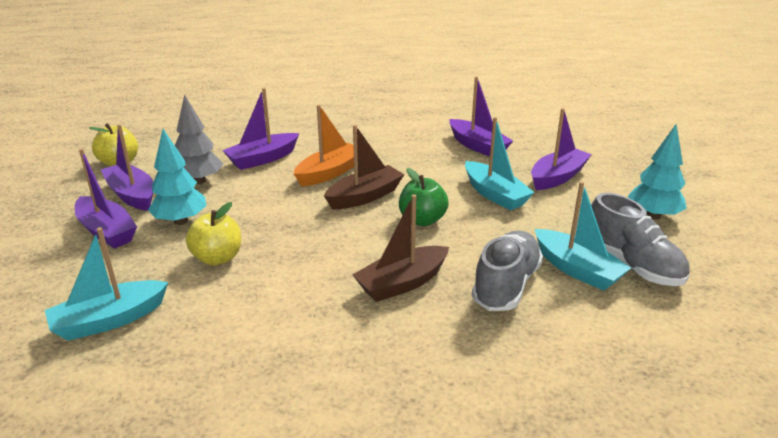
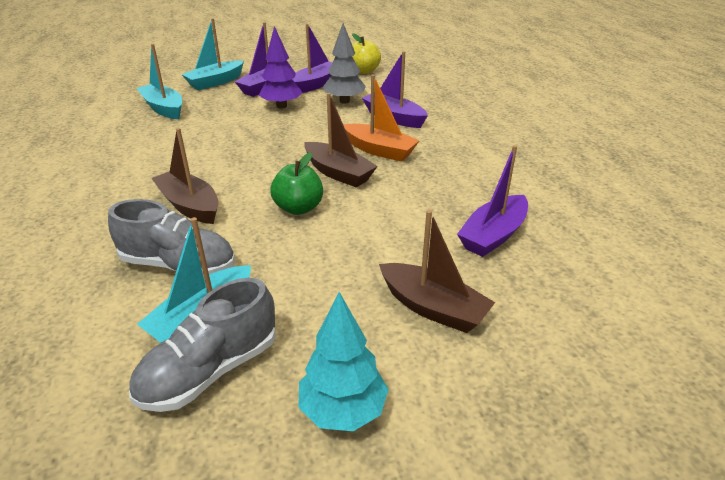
camera: 80 degrees right, 5 degrees up
(181, 221) = (281, 106): turquoise tree -> purple tree
(217, 258) = (231, 127): yellow apple -> none
(495, 194) = (365, 253): turquoise boat -> turquoise boat (215, 82)
(557, 177) = (433, 308): purple boat -> brown boat

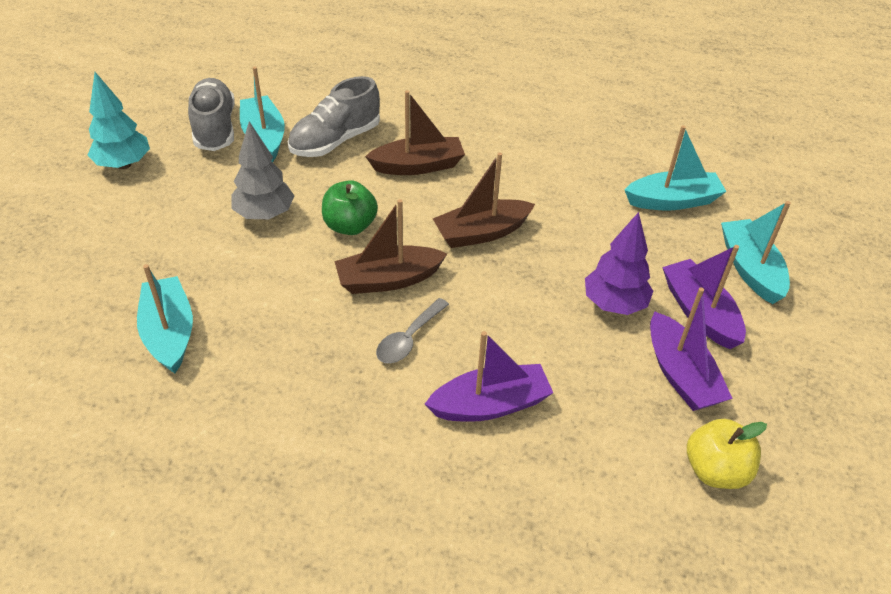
camera: 120 degrees right, 10 degrees up
(344, 101) = (589, 378): grey tree -> grey tree (264, 214)
(379, 150) = (408, 339): orange boat -> grey spoon
(433, 308) = (143, 241): brown boat -> brown boat (481, 233)
(493, 235) = (169, 333): purple boat -> turquoise boat

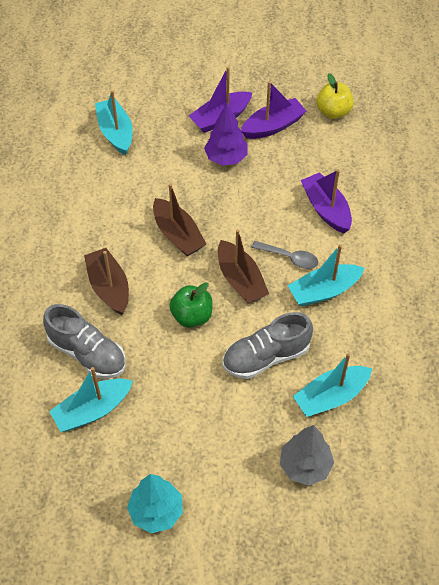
camera: 100 degrees left, 10 degrees up
(214, 128) = (87, 455): grey shoe -> grey shoe (266, 357)
(264, 214) = (194, 377): grey tree -> grey tree (305, 466)
(750, 269) = (175, 95): turquoise boat -> turquoise boat (324, 291)

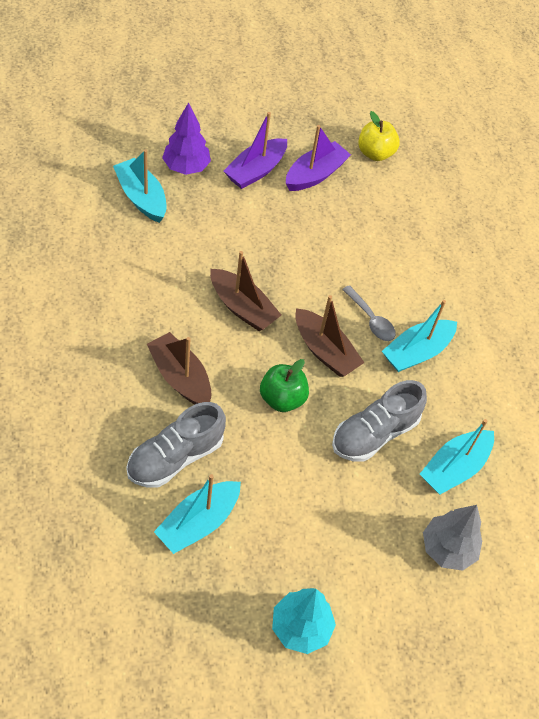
camera: 20 degrees left, 0 degrees up
(87, 353) = (175, 457): grey shoe -> grey shoe turned 120 degrees clockwise
(226, 158) = (273, 215): purple tree -> purple tree (186, 167)
(289, 258) = (371, 320): grey spoon -> grey spoon turned 45 degrees clockwise
(326, 209) = (395, 261): purple boat -> none

